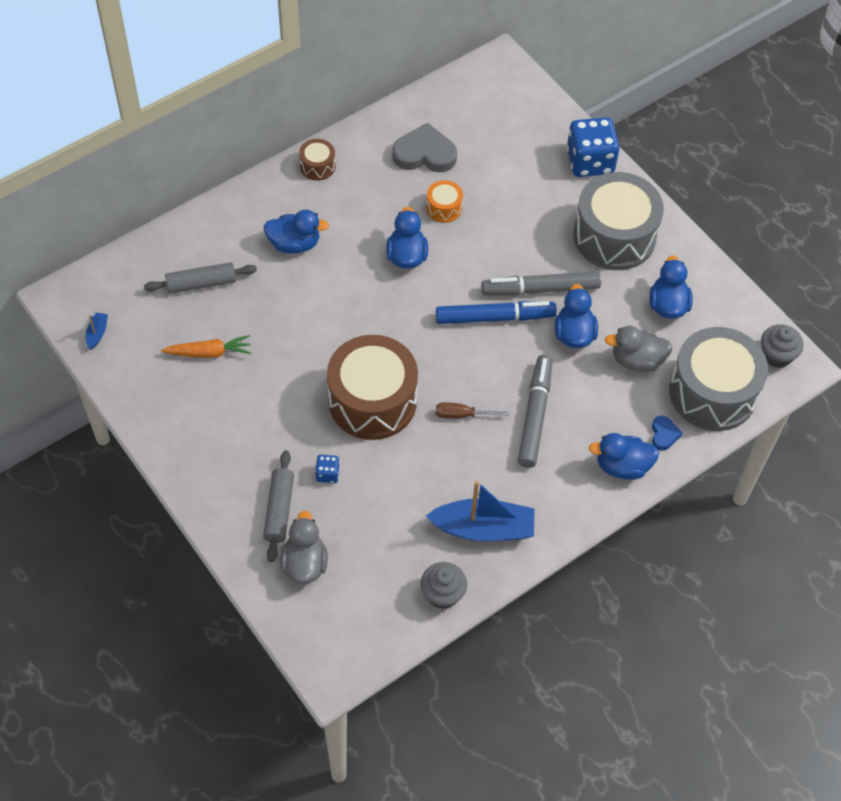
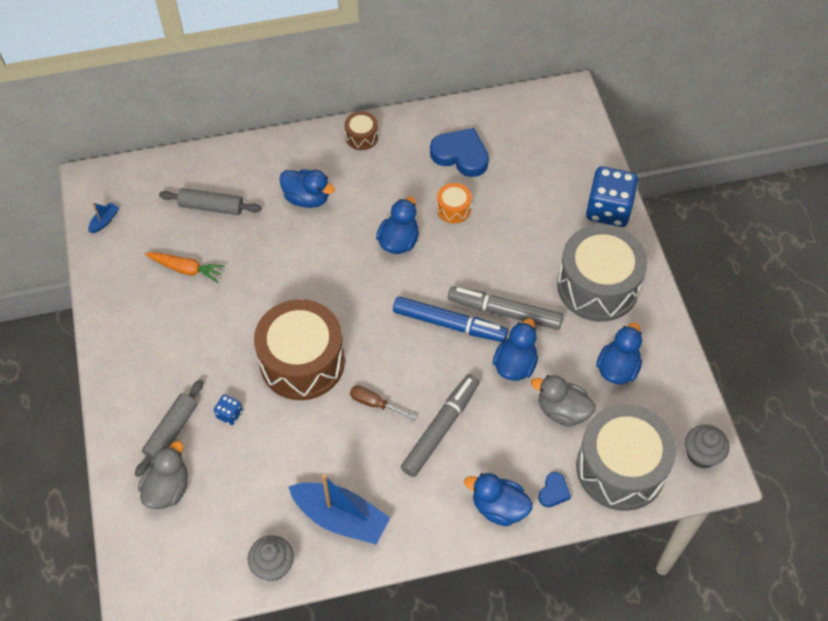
camera: 25 degrees right, 0 degrees up
(424, 154) = (460, 155): grey heart -> blue heart

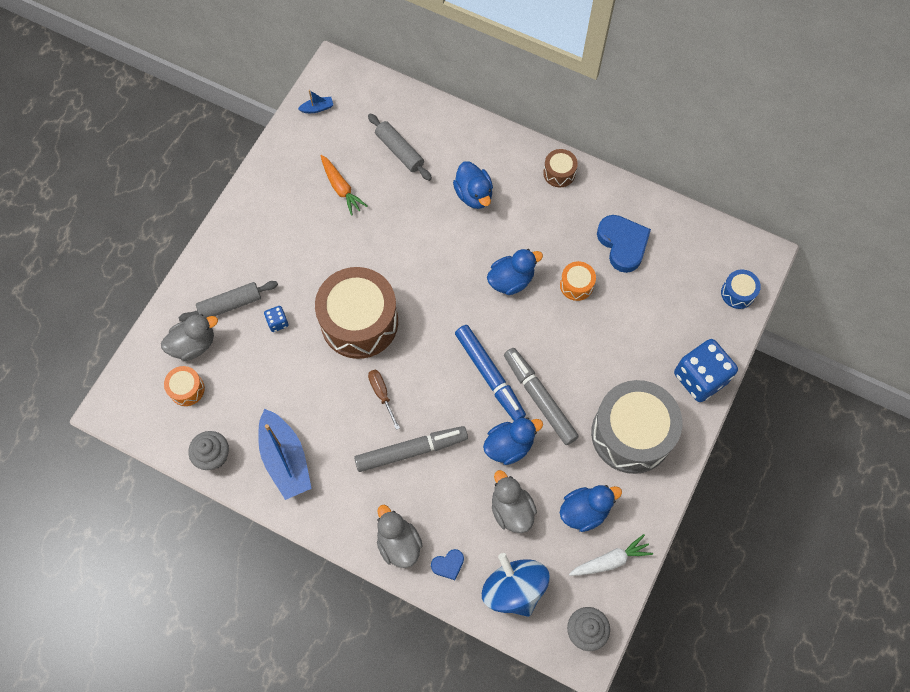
camera: 40 degrees right, 10 degrees up
(196, 530) = (187, 389): none -> orange drum
(499, 507) = (398, 543): blue duck -> grey duck
(578, 132) = (737, 293): none -> blue drum
(620, 468) = (514, 589): grey drum -> blue spinning top
(670, 388) = (610, 560): none -> white carrot

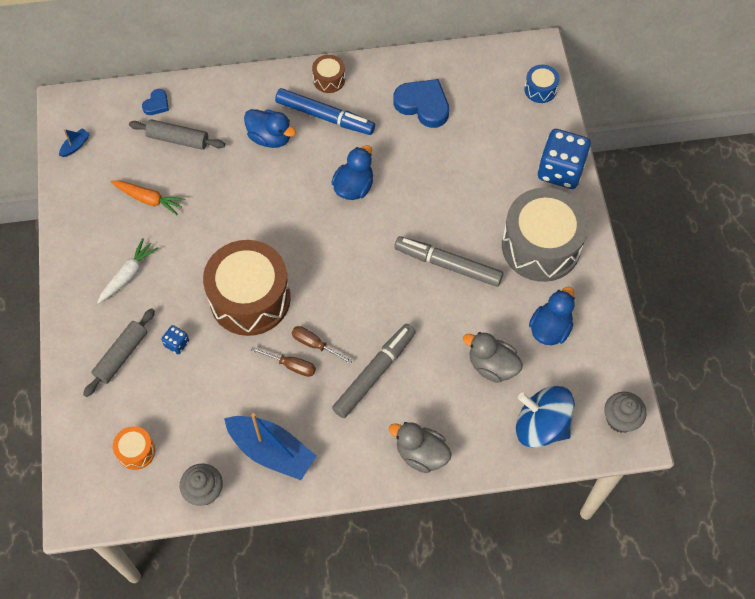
camera: 35 degrees left, 5 degrees down
(193, 344) = (113, 410): grey duck -> none
(351, 399) = (291, 365): none -> brown screwdriver
(448, 565) = (474, 443): blue heart -> blue heart (156, 104)
(489, 375) = (394, 272): blue marker -> blue marker (325, 116)
(509, 446) = (452, 317): blue duck -> none
(576, 285) = (410, 159): orange drum -> none
(610, 560) = (598, 352): white carrot -> white carrot (128, 275)

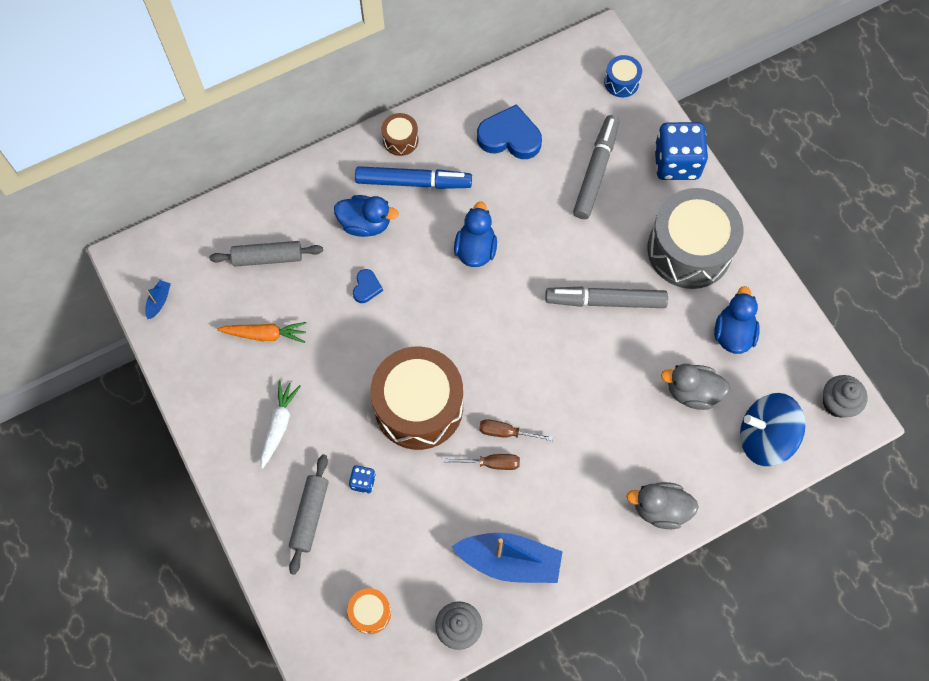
camera: 20 degrees left, 5 degrees up
(156, 104) = (228, 226): blue heart -> blue heart (366, 287)
(374, 373) = (579, 442): grey marker -> grey marker (596, 171)

